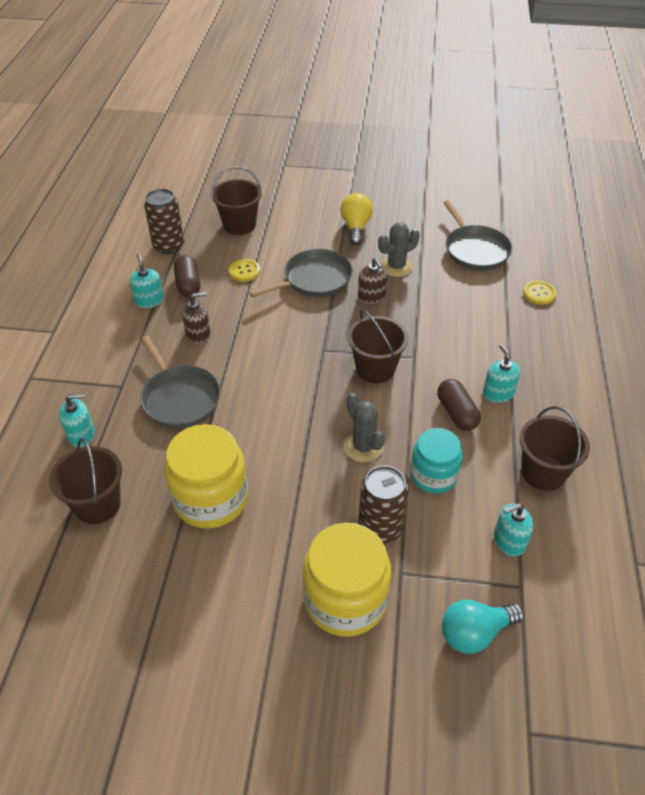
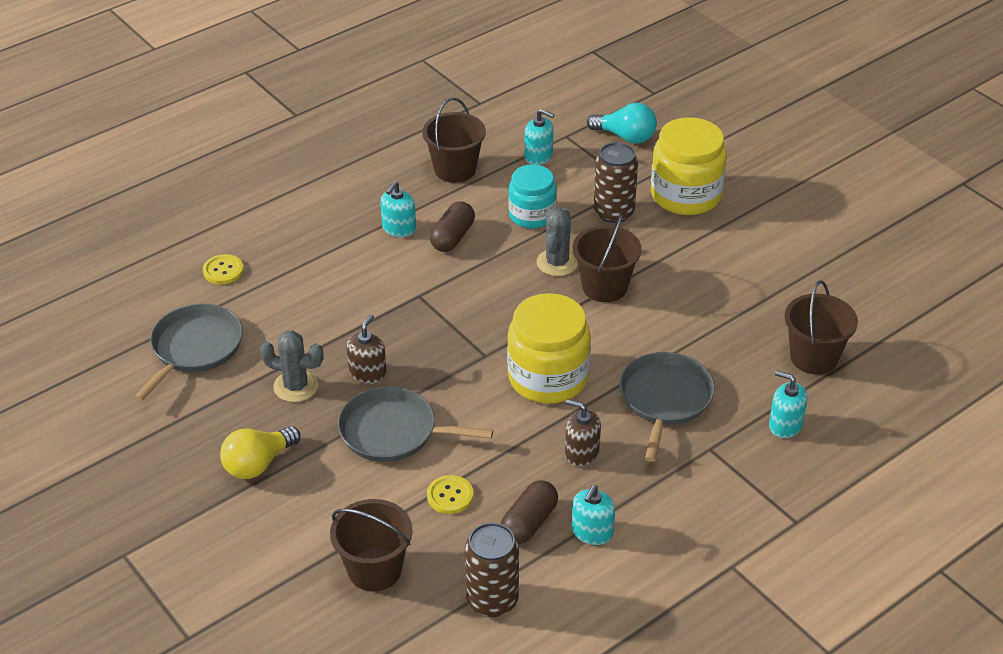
camera: 135 degrees left, 5 degrees down
(211, 498) = (717, 305): yellow jar -> yellow jar (548, 377)
(375, 368) = (464, 309): brown bucket -> brown bucket (604, 287)

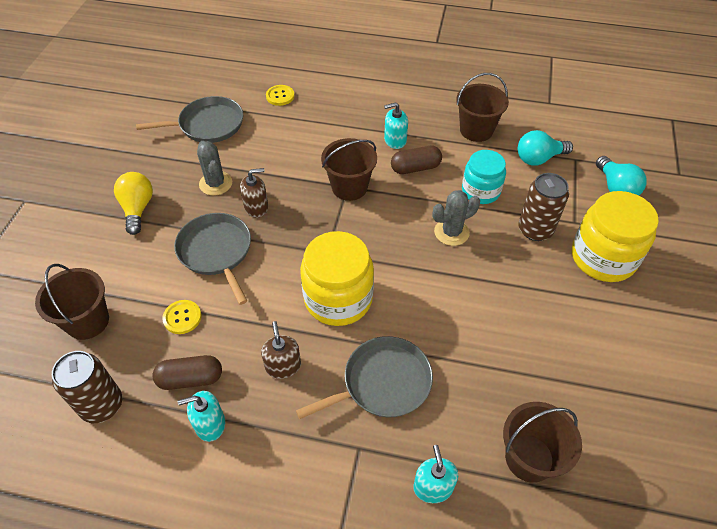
camera: 50 degrees right, 10 degrees up
(258, 464) = (138, 209): yellow light bulb -> yellow light bulb turned 75 degrees clockwise
(538, 156) = (538, 158): turquoise soap dispenser -> turquoise light bulb
(604, 287) = (457, 272): brown bucket -> brown bucket (349, 187)

